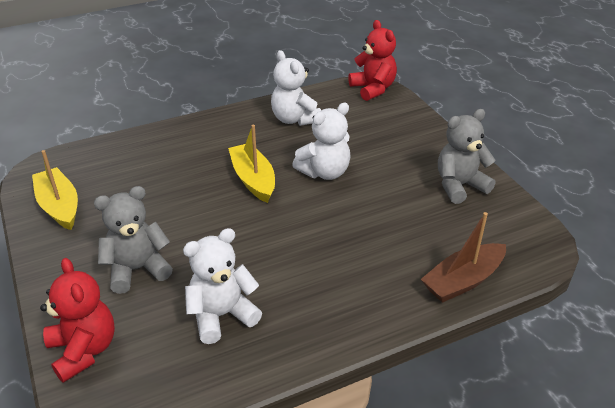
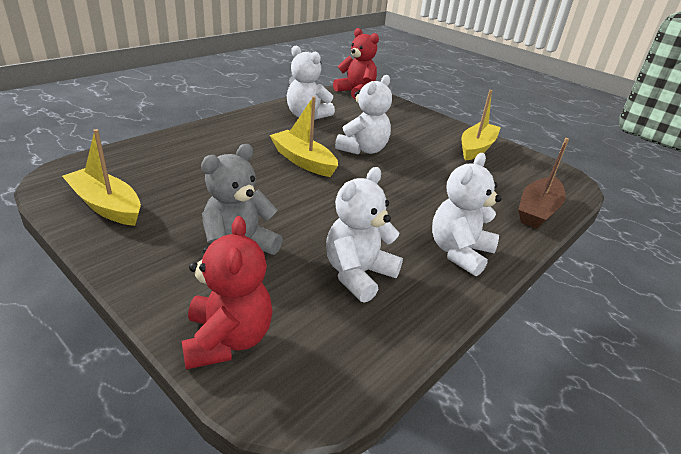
camera: 25 degrees left, 5 degrees down
(84, 350) = (227, 339): red teddy bear -> red teddy bear turned 45 degrees clockwise
(334, 313) = (459, 252): none -> white teddy bear
(459, 186) = (476, 148): grey teddy bear -> yellow boat

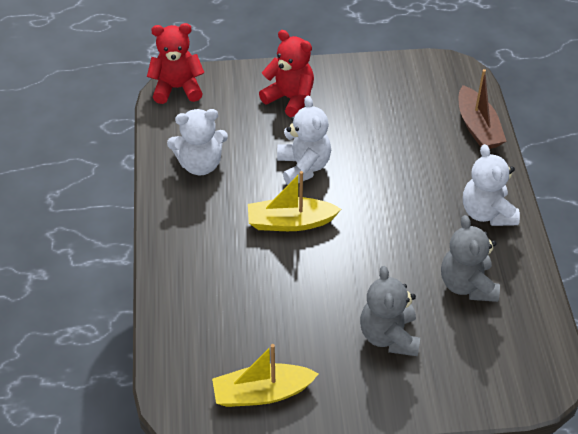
camera: 45 degrees left, 15 degrees up
(227, 339) = (478, 388): red teddy bear -> red teddy bear (290, 99)
(358, 274) = (467, 285): white teddy bear -> grey teddy bear
(476, 148) = (364, 86): yellow boat -> none

